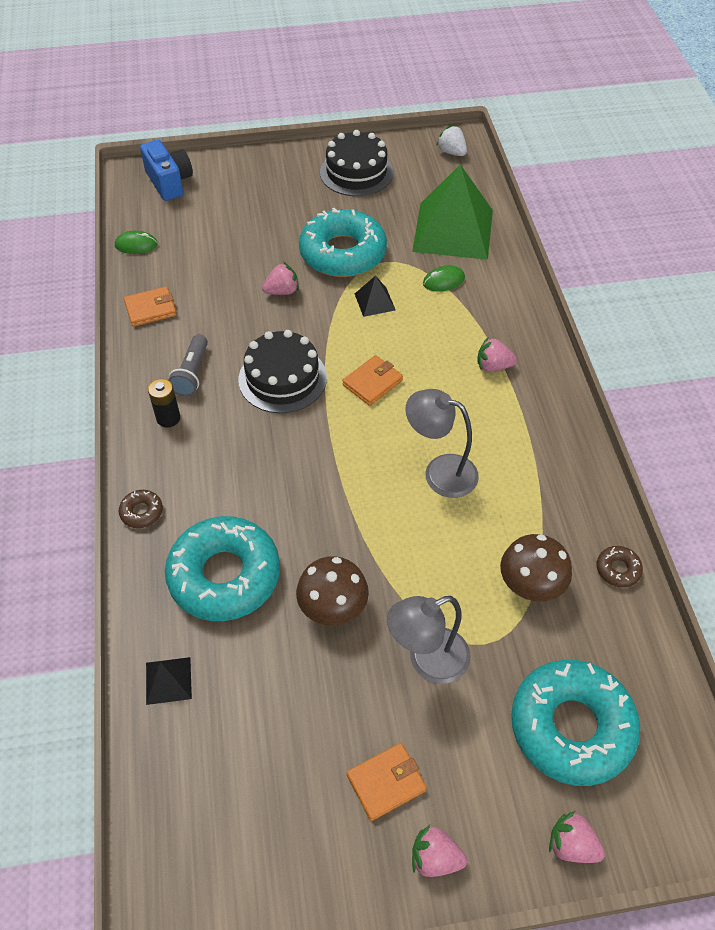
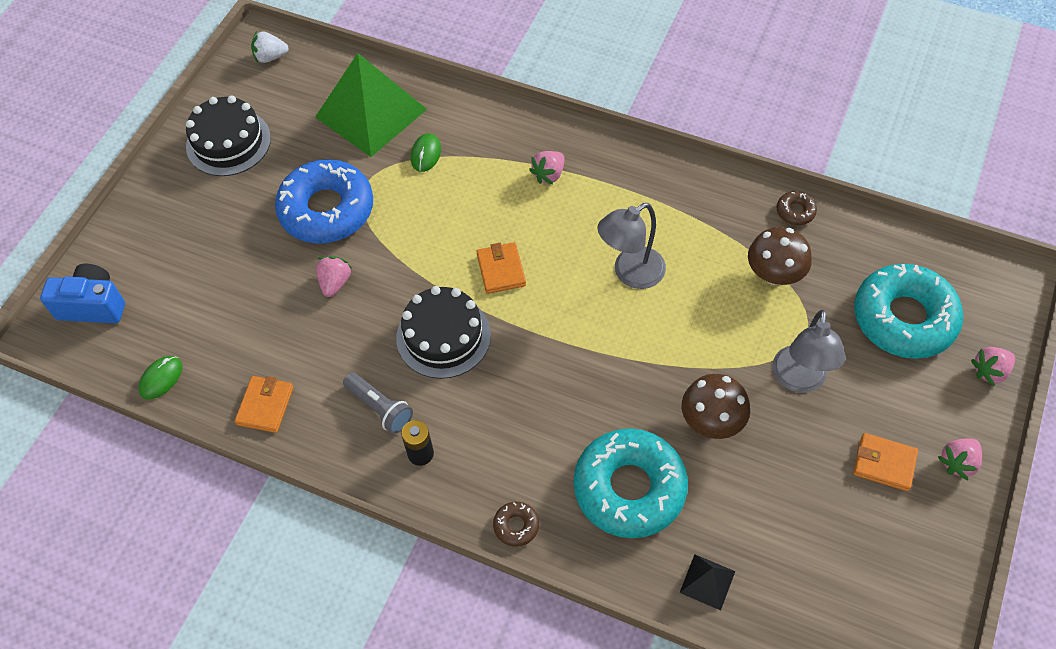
camera: 55 degrees left, 5 degrees up
(343, 253) = (327, 209): turquoise donut -> blue donut
(374, 302) = (408, 218): black pyramid -> none
(386, 782) = (884, 463): orange wallet -> orange wallet turned 75 degrees counterclockwise

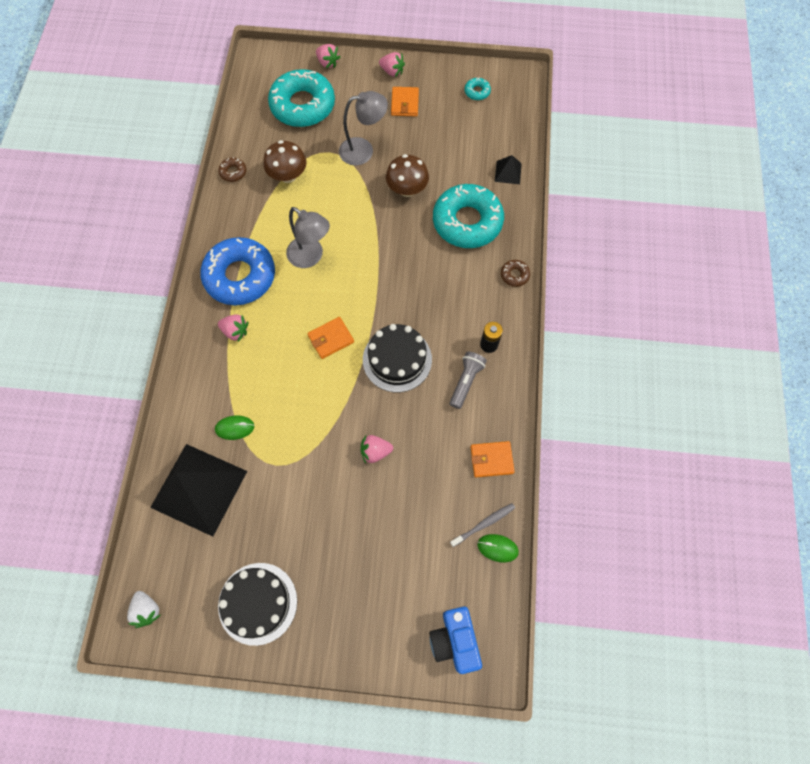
camera: 110 degrees left, 10 degrees up
(195, 373) = (484, 524): none -> grey toothbrush
(327, 209) = (309, 485): blue donut -> blue donut (240, 276)
(371, 113) = (199, 489): green pyramid -> black pyramid
(891, 588) = (477, 92): none -> turquoise donut

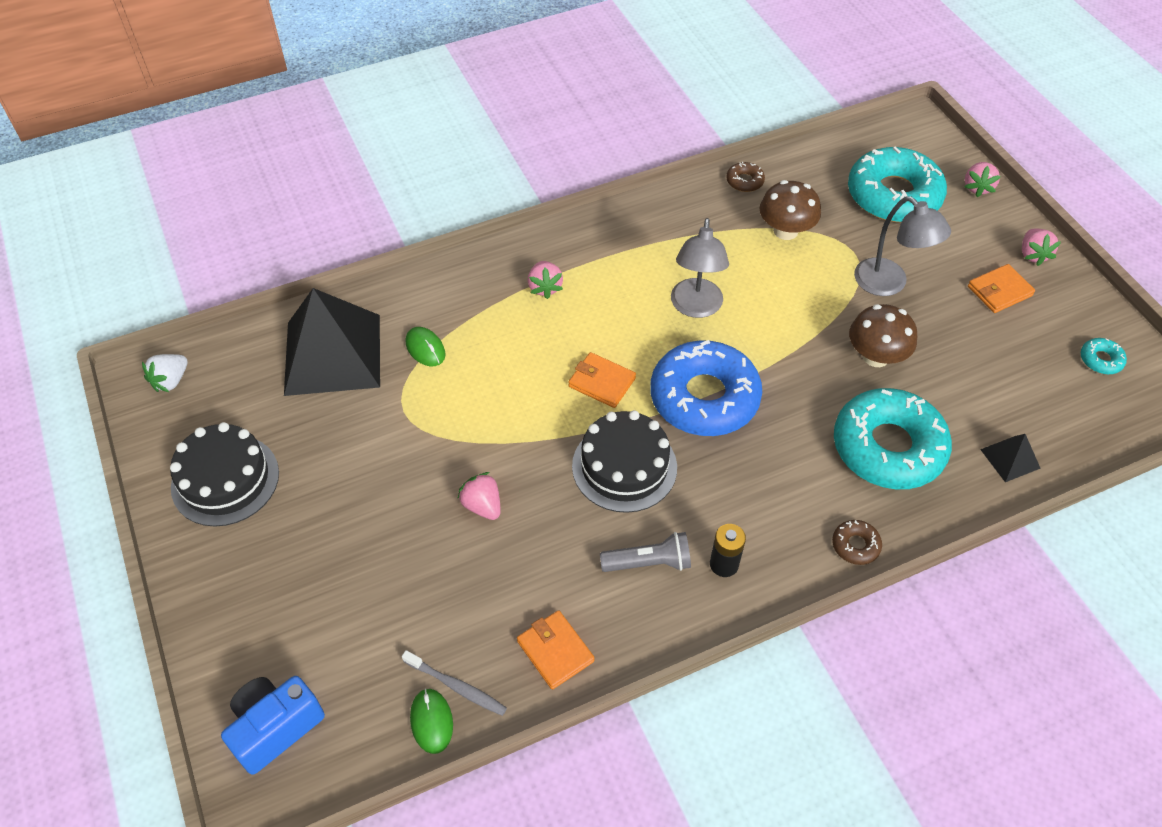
camera: 60 degrees right, 15 degrees down
(240, 276) = (617, 256): blue donut -> blue donut (704, 397)

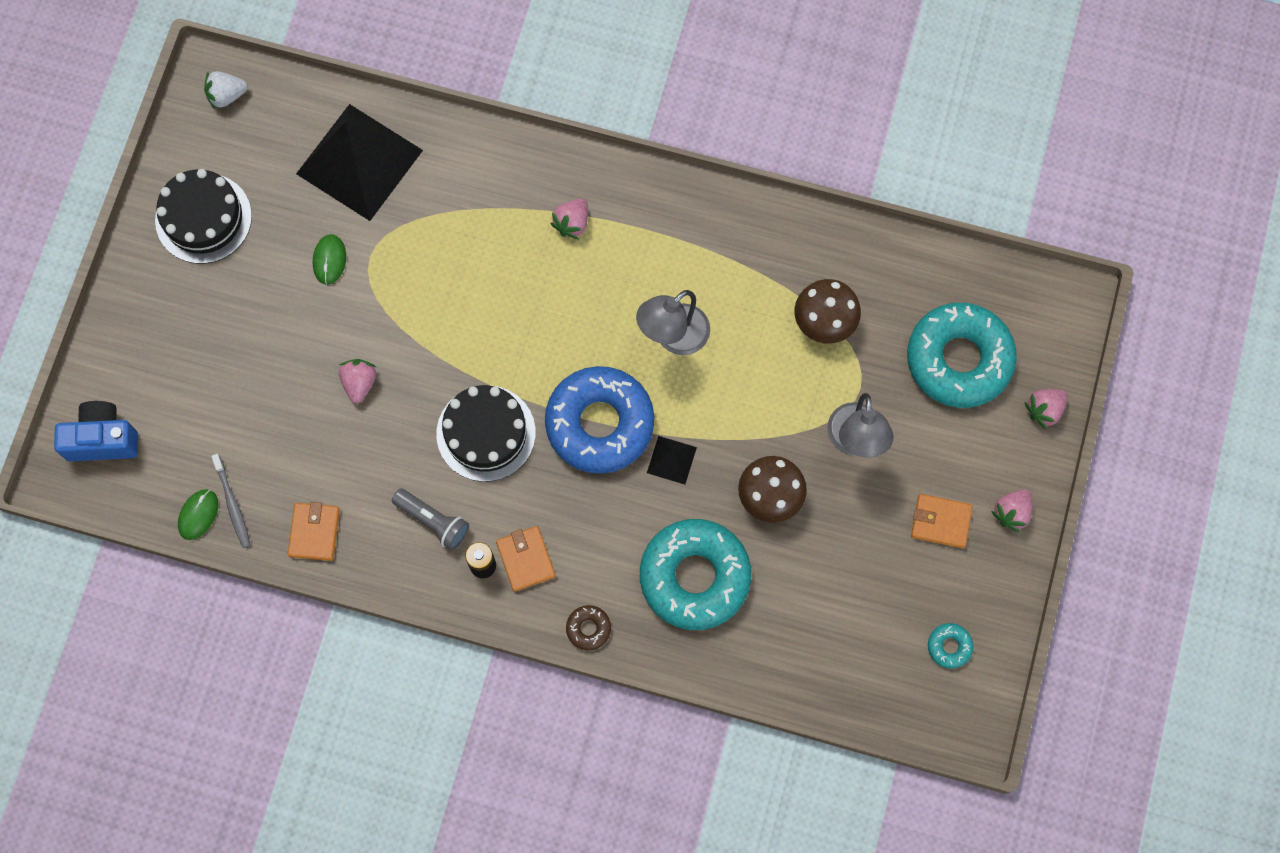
camera: 40 degrees right, 20 degrees up
(425, 348) = (431, 211): green mouse -> green mouse (329, 260)
(602, 382) = (535, 348): orange wallet -> orange wallet (525, 559)
(744, 181) = (843, 242): brown donut -> none
(1010, 458) = (777, 661): black pyramid -> black pyramid (671, 460)

